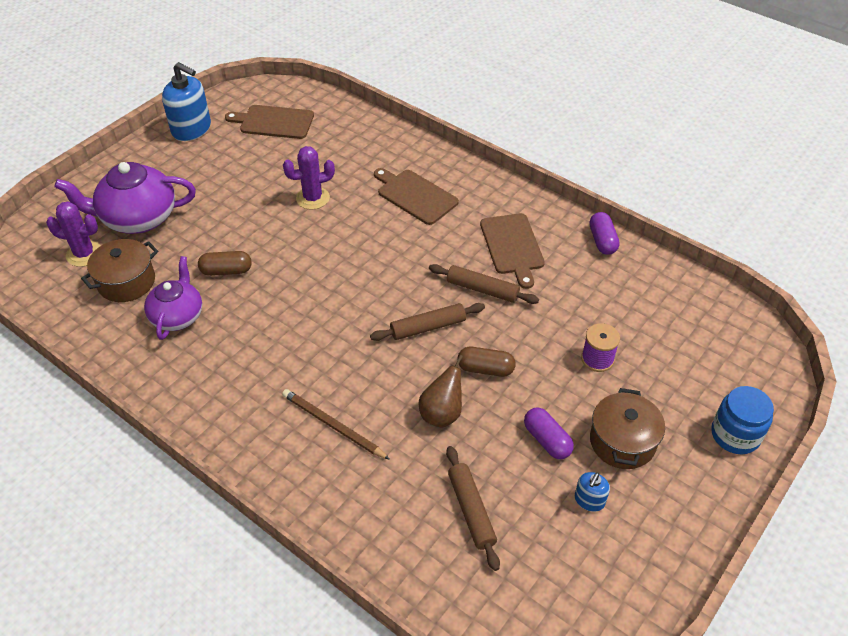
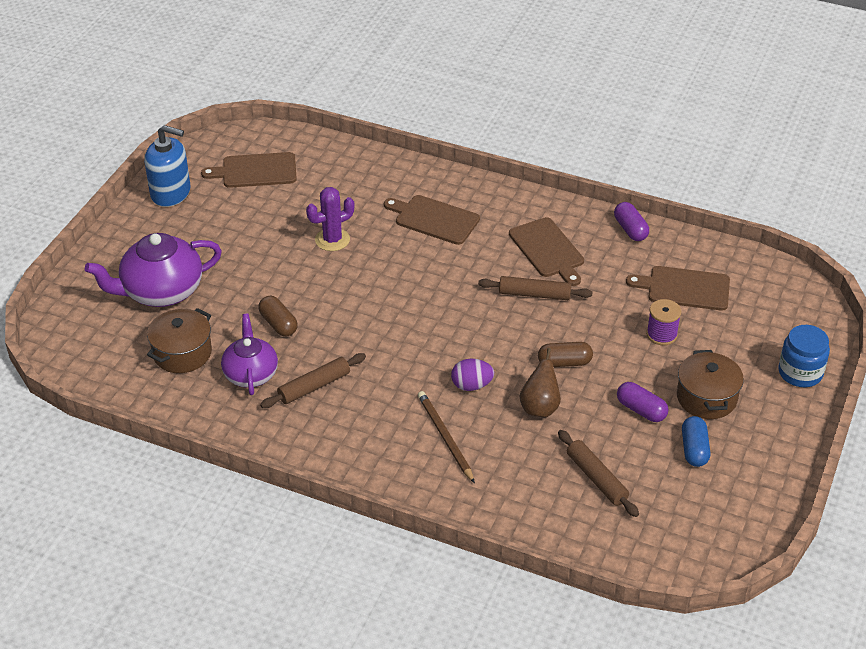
camera: 15 degrees left, 5 degrees down
(84, 254) = (124, 335): purple cactus -> none
(226, 271) = (278, 324): brown capsule -> brown capsule turned 75 degrees clockwise
(333, 425) = (445, 437): brown pencil -> brown pencil turned 45 degrees clockwise
(382, 374) = (471, 385): none -> purple egg
(428, 327) = (497, 337): brown rolling pin -> brown rolling pin (314, 386)
(589, 500) = (694, 449): blue soap dispenser -> blue capsule
(637, 313) = (684, 288): none -> brown cutting board

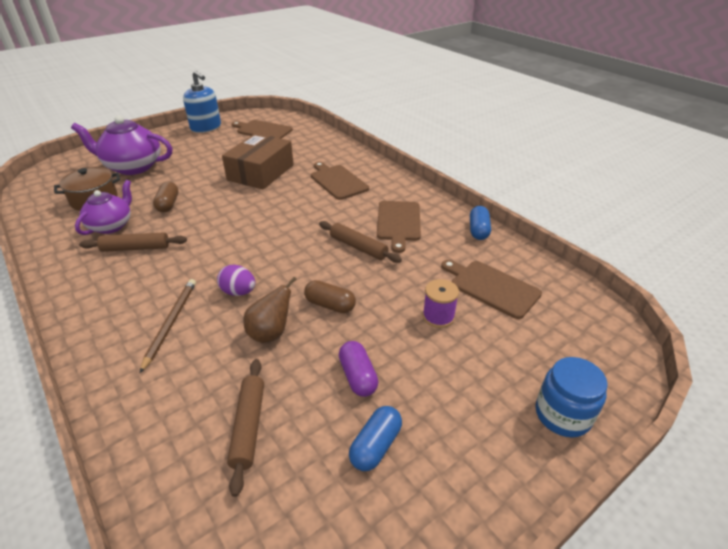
camera: 30 degrees right, 5 degrees down
(332, 240) = (261, 172): purple cactus -> brown box
(630, 229) = (478, 230): purple capsule -> blue capsule
(706, 398) = (434, 395): brown pot -> none

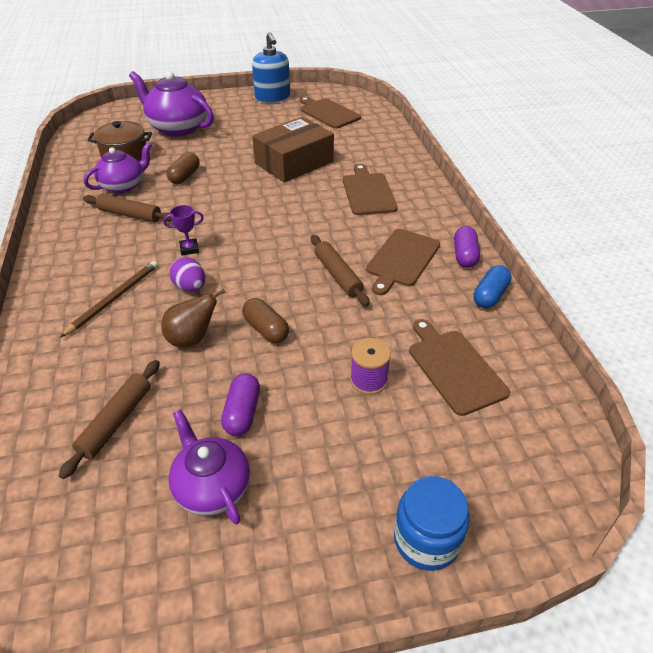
camera: 25 degrees right, 5 degrees up
(215, 261) = (189, 249): none -> purple trophy
(375, 446) = (212, 487): blue capsule -> purple teapot
(441, 208) = (464, 255): none -> purple capsule

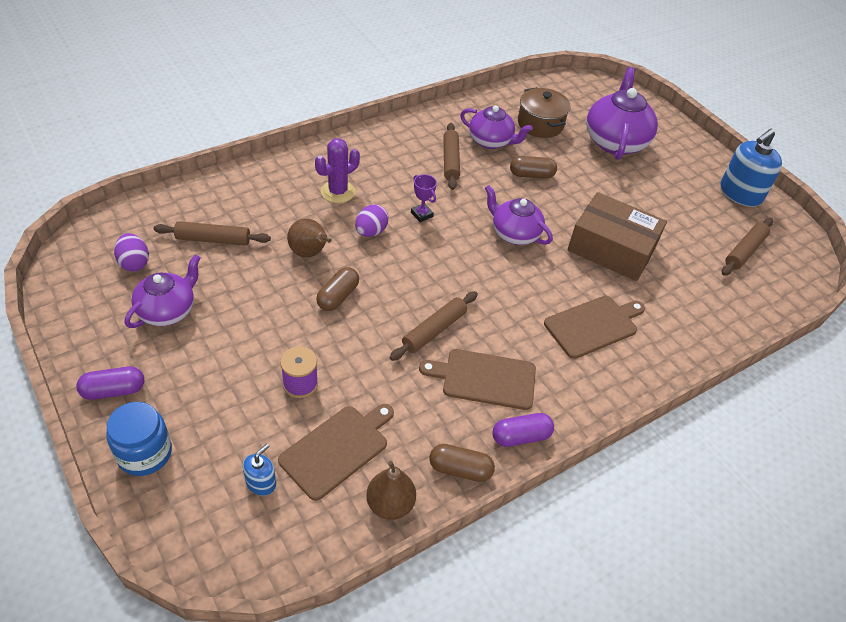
camera: 65 degrees right, 5 degrees up
(105, 516) = (134, 263): none -> purple egg
(114, 299) = (338, 192): brown pencil -> purple cactus
(242, 413) = (240, 308): purple capsule -> purple capsule (114, 390)
(249, 203) = (514, 233): none -> purple teapot
(328, 113) = (744, 251): brown cutting board -> brown rolling pin
(483, 434) = (261, 483): none -> blue soap dispenser
(490, 295) = (460, 469): blue capsule -> brown capsule
(519, 345) = (390, 504): none -> brown pear

